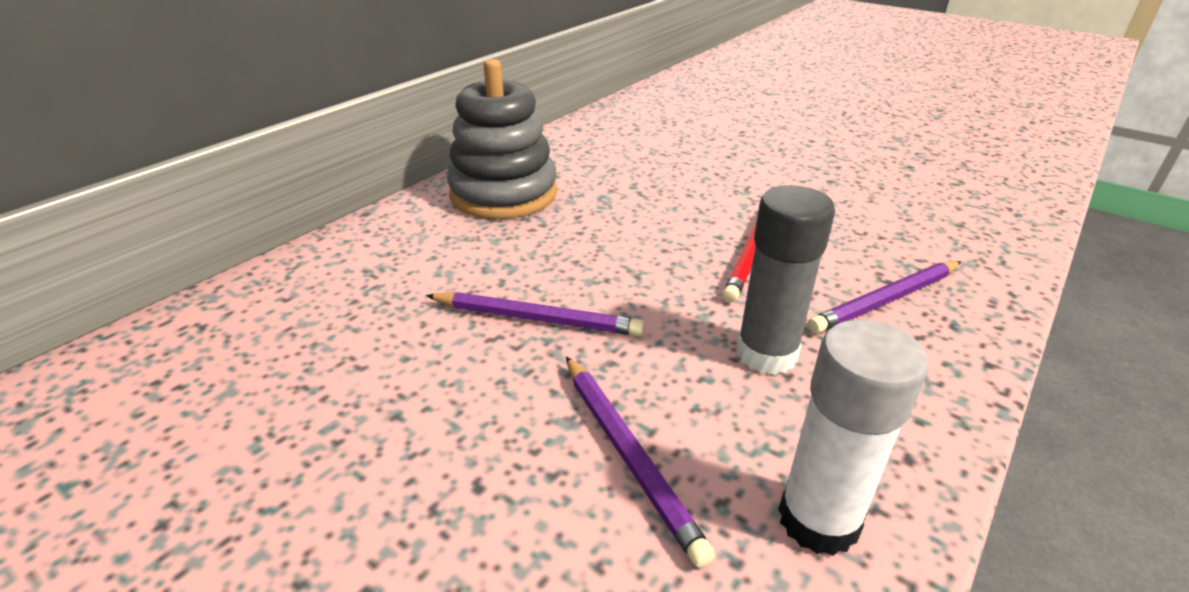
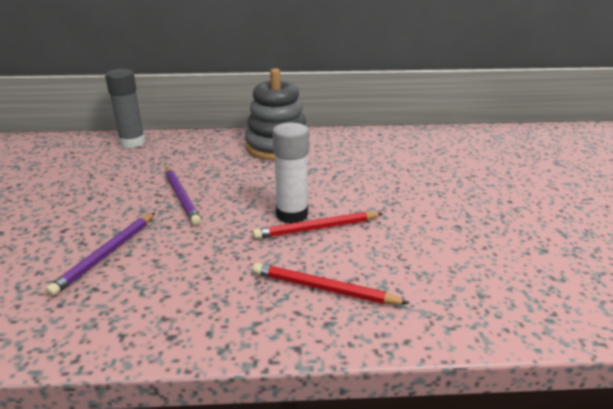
camera: 50 degrees right, 5 degrees down
(766, 354) = (219, 264): grey glue stick -> grey glue stick (132, 142)
(818, 520) = (100, 318): white glue stick -> white glue stick (292, 214)
(886, 300) = (323, 288): purple pencil -> red pencil

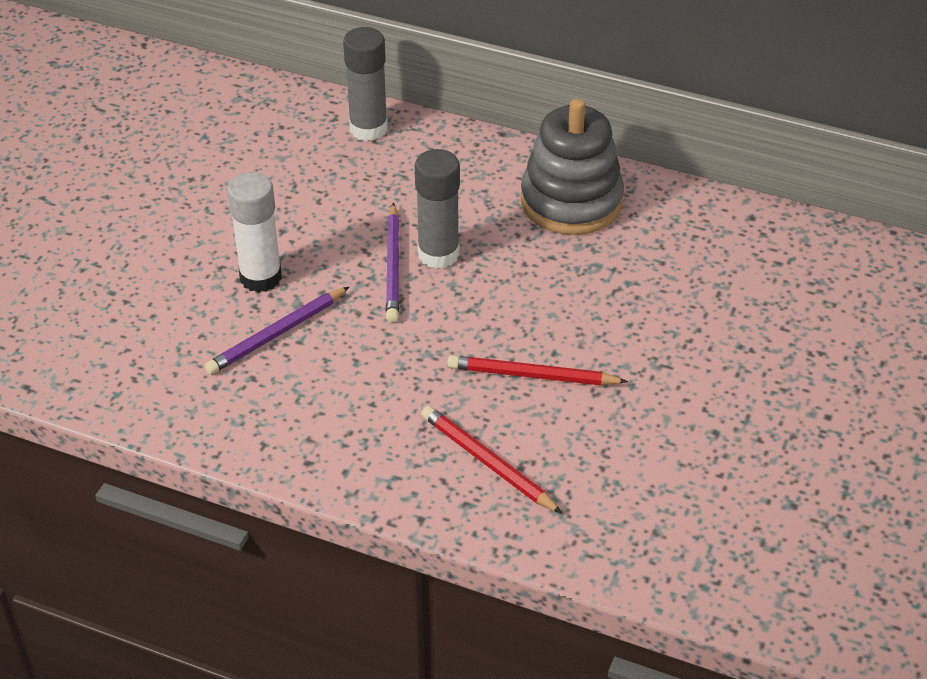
camera: 25 degrees right, 15 degrees up
(210, 185) = (438, 254): none -> grey glue stick
(292, 214) = (515, 342): white glue stick -> white glue stick (261, 277)

